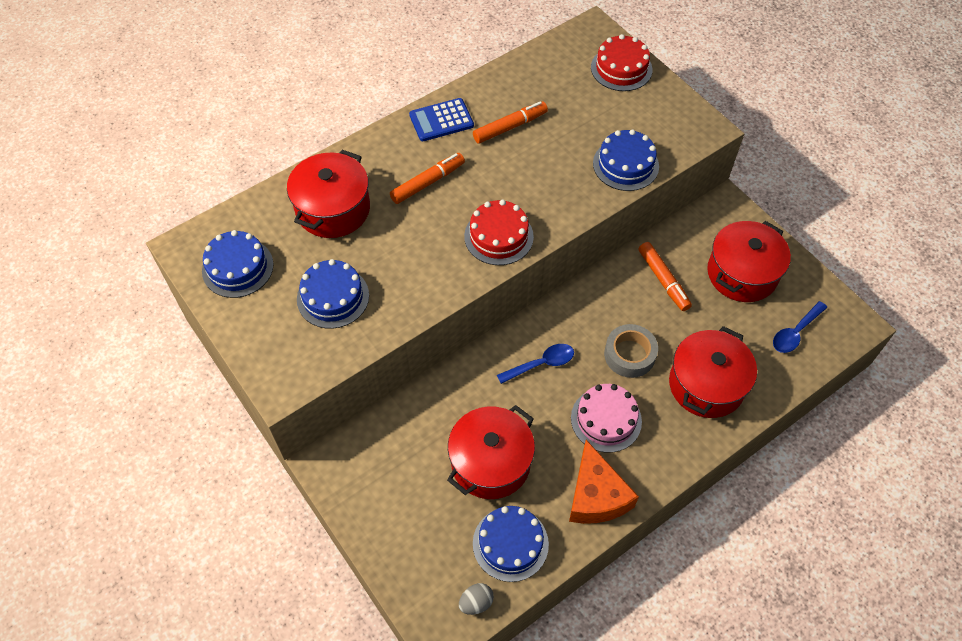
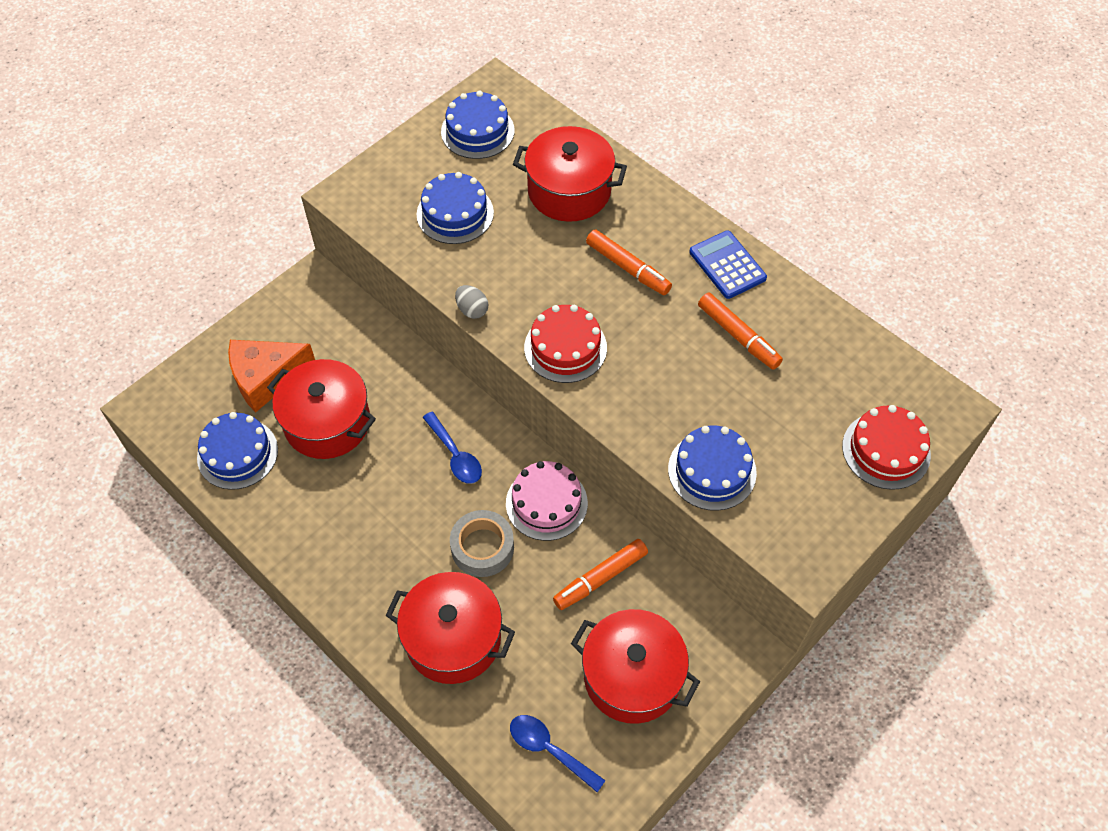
camera: 80 degrees right, 0 degrees up
(476, 602) = (175, 432): grey egg -> grey egg (472, 310)
(596, 496) = (296, 529): orange cheese -> orange cheese (266, 378)
(606, 419) = (392, 530): pink cake -> pink cake (546, 503)

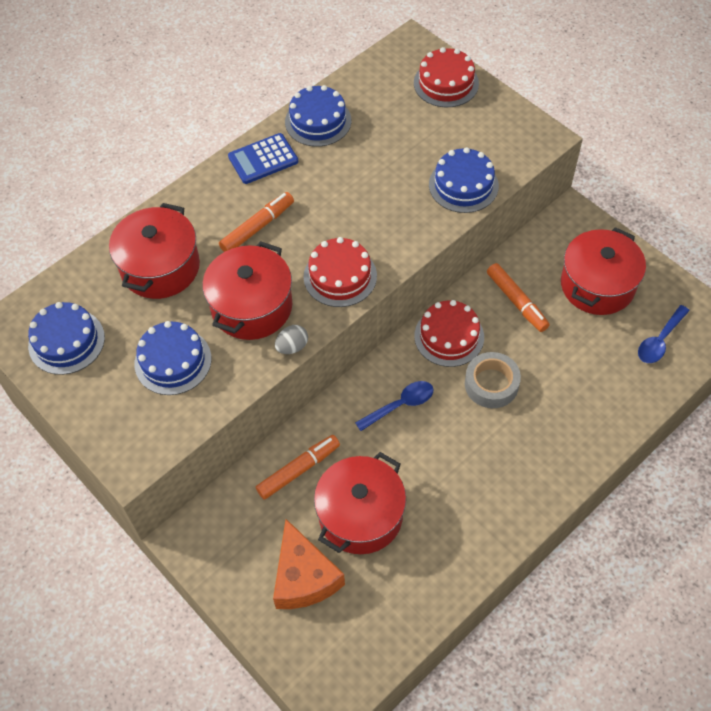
camera: 85 degrees left, 0 degrees up
(237, 453) = (392, 598): blue cake -> blue cake (318, 121)
(453, 639) = (575, 406): red pot -> red pot (251, 306)
(546, 503) = (449, 336): pink cake -> red cake
(738, 336) = (337, 158): orange marker -> orange marker (298, 470)

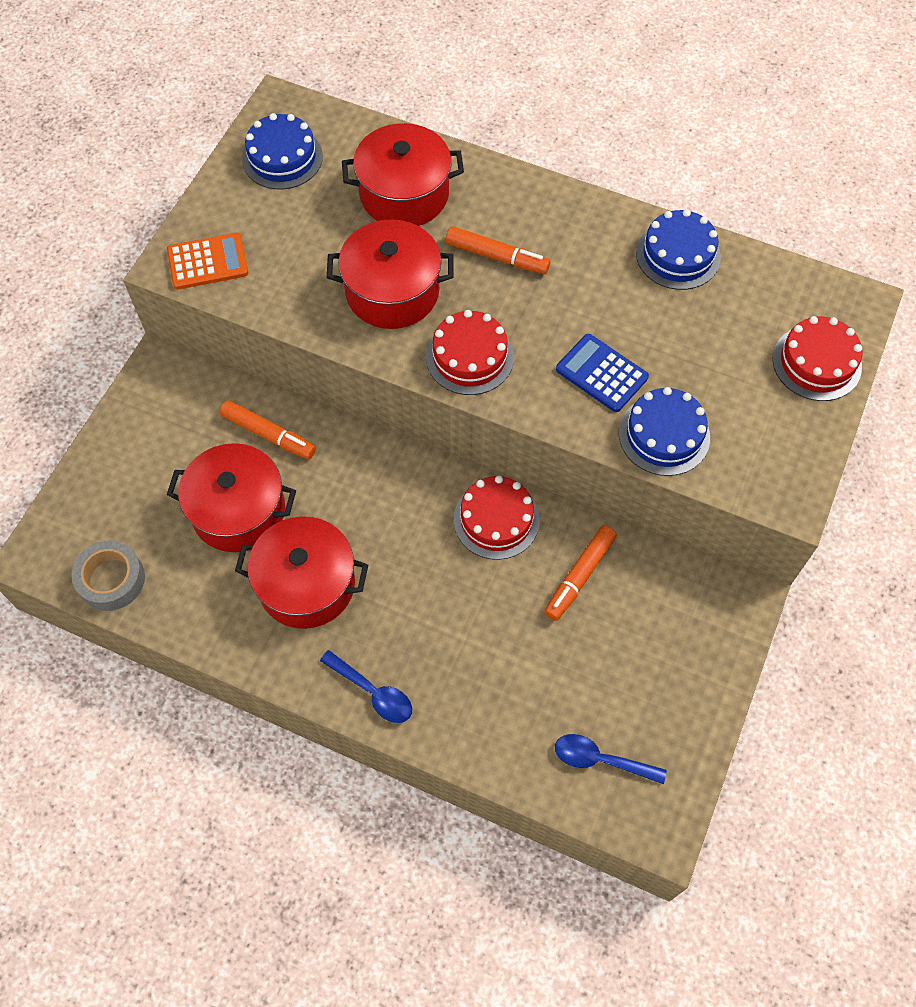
camera: 65 degrees right, 5 degrees up
(144, 432) = (208, 262): none -> orange calculator
(173, 361) = (296, 251): blue cake -> none
(263, 159) = (593, 225): blue calculator -> blue calculator (601, 373)
(292, 347) = (358, 347): grey egg -> none
(304, 577) = (153, 485): orange cheese -> none
(400, 405) = (385, 501): blue spoon -> blue spoon (373, 692)
(491, 384) = (452, 585): grey tape -> grey tape (111, 579)
(597, 285) = (649, 661): red pot -> red pot (307, 584)

